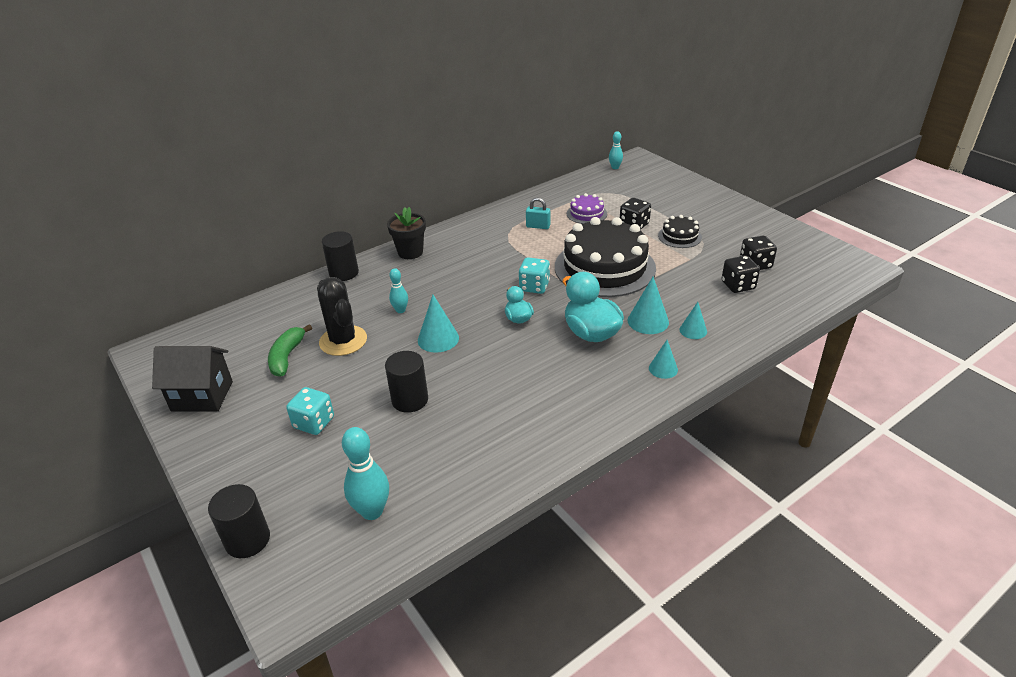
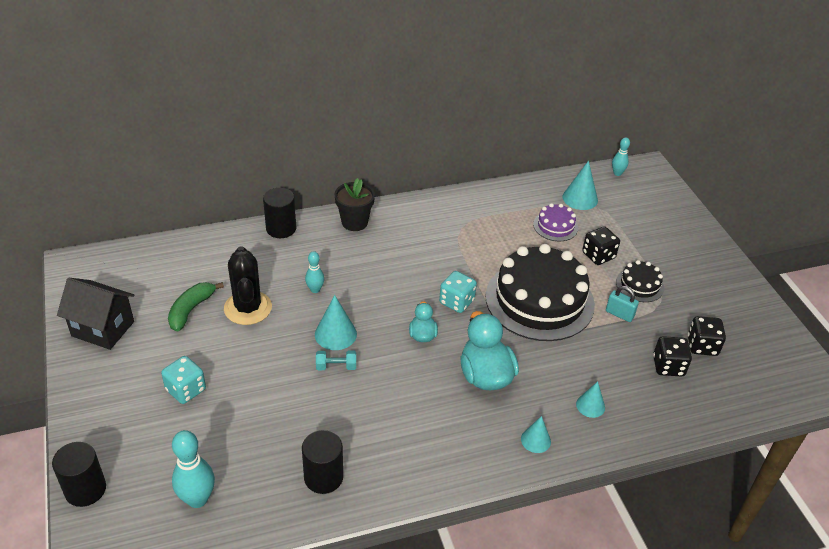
camera: 15 degrees right, 5 degrees up
(410, 400) = (279, 394): black cylinder -> black cylinder (323, 477)
(452, 363) = (336, 366): none -> turquoise dumbbell
(538, 226) = (496, 228): turquoise padlock -> turquoise padlock (619, 314)
(648, 321) = (550, 379): turquoise cone -> turquoise cone (580, 198)

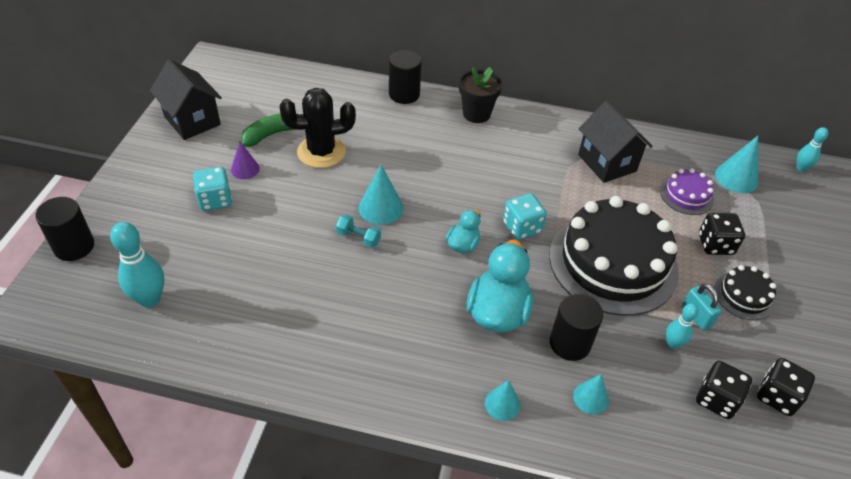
camera: 30 degrees right, 5 degrees up
(191, 351) = (245, 169): none -> purple cone
(248, 308) = (321, 152): black cactus -> black cactus turned 60 degrees clockwise
(315, 289) = (393, 160): turquoise bowling pin -> turquoise bowling pin (673, 344)
(323, 477) = (268, 334): black cylinder -> black cylinder (570, 343)
(483, 223) = (607, 163): none -> black house

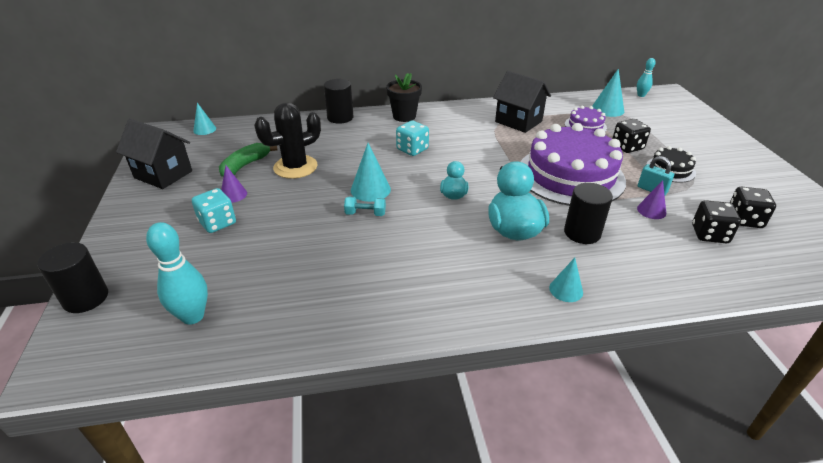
camera: 20 degrees left, 10 degrees down
(522, 227) = (489, 172): turquoise dice -> turquoise dice (412, 149)
(590, 398) = (626, 263): turquoise cone -> turquoise cone (204, 129)
(613, 263) = (570, 175): black cake -> purple cake
(673, 344) = (651, 210): turquoise bowling pin -> purple cone

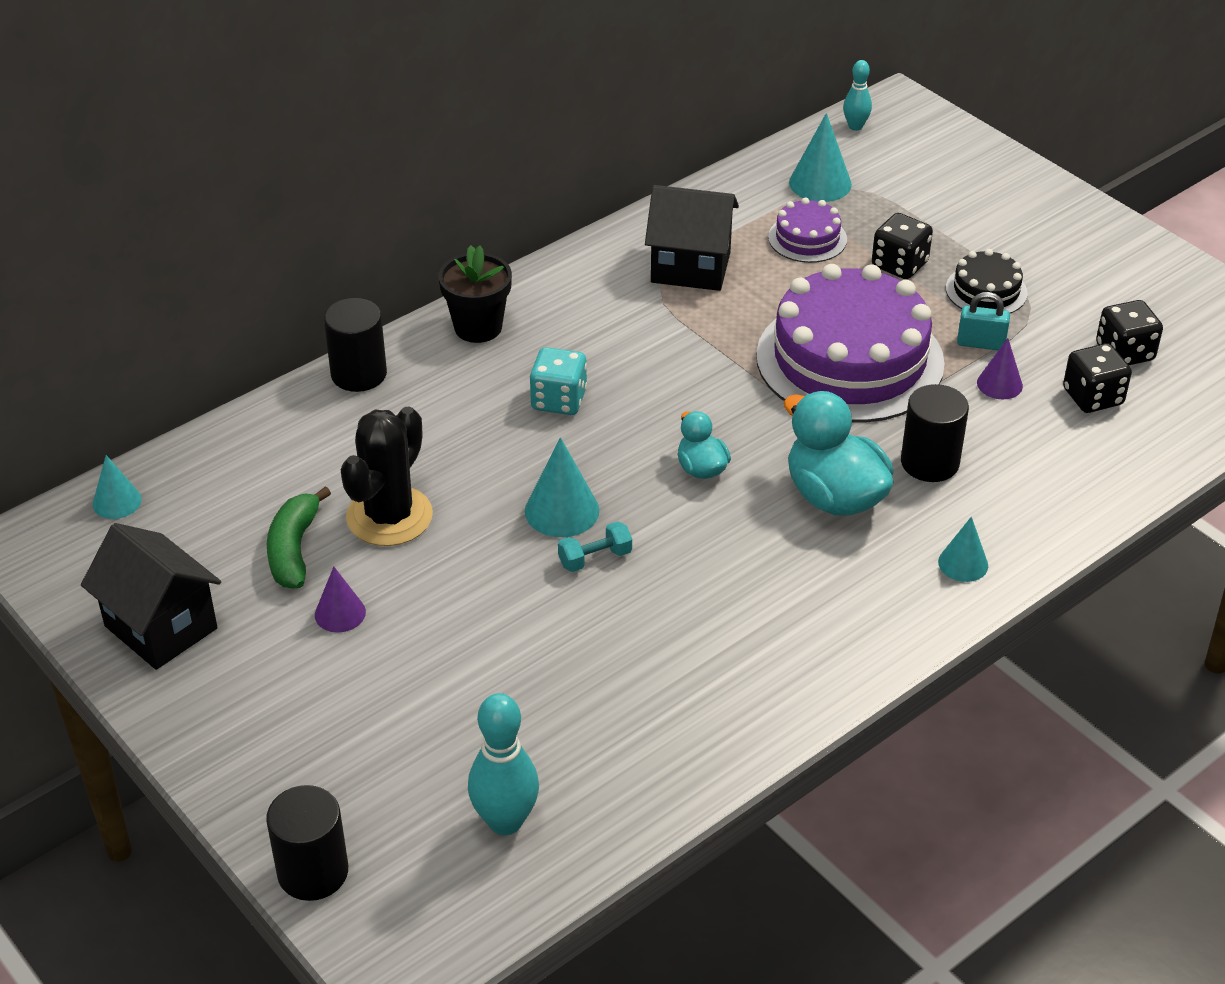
camera: 30 degrees left, 5 degrees up
(163, 174) = (161, 627): black house -> black house turned 45 degrees clockwise
(217, 223) = (373, 673): turquoise dice -> none

